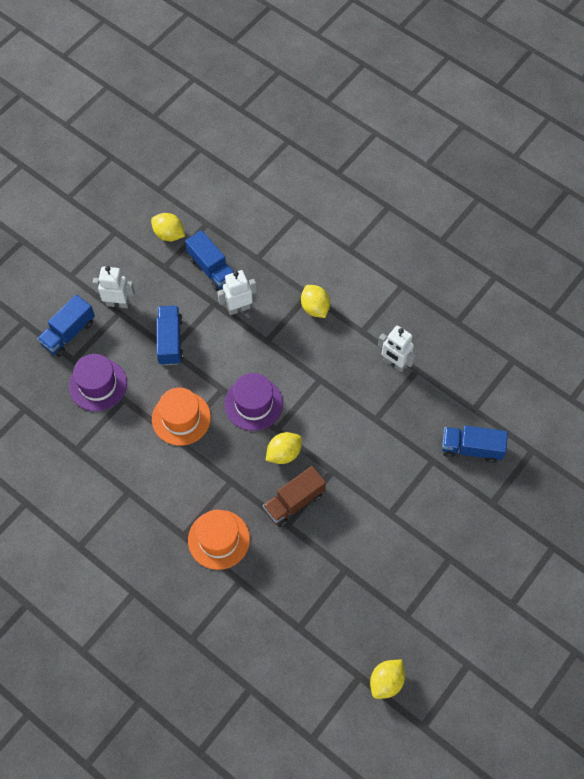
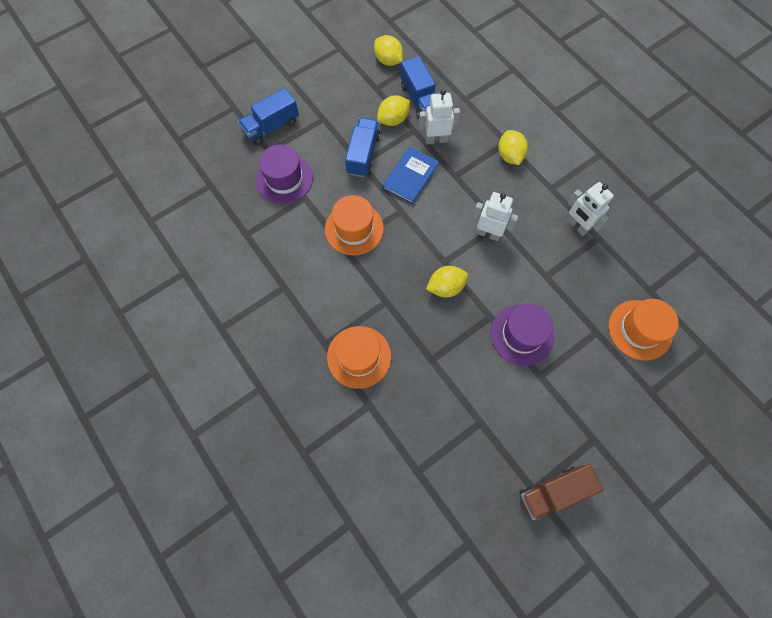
camera: 15 degrees right, 5 degrees up
(118, 303) = (324, 110): white robot -> white robot (488, 233)
(223, 352) = (410, 176): none -> blue book
(253, 403) = (428, 232): purple hat -> purple hat (522, 334)
(294, 502) = (444, 338): brown truck -> brown truck (553, 492)
(386, 682) = (497, 558): yellow lemon -> yellow lemon (393, 120)
(471, 448) = (640, 330): blue truck -> orange hat

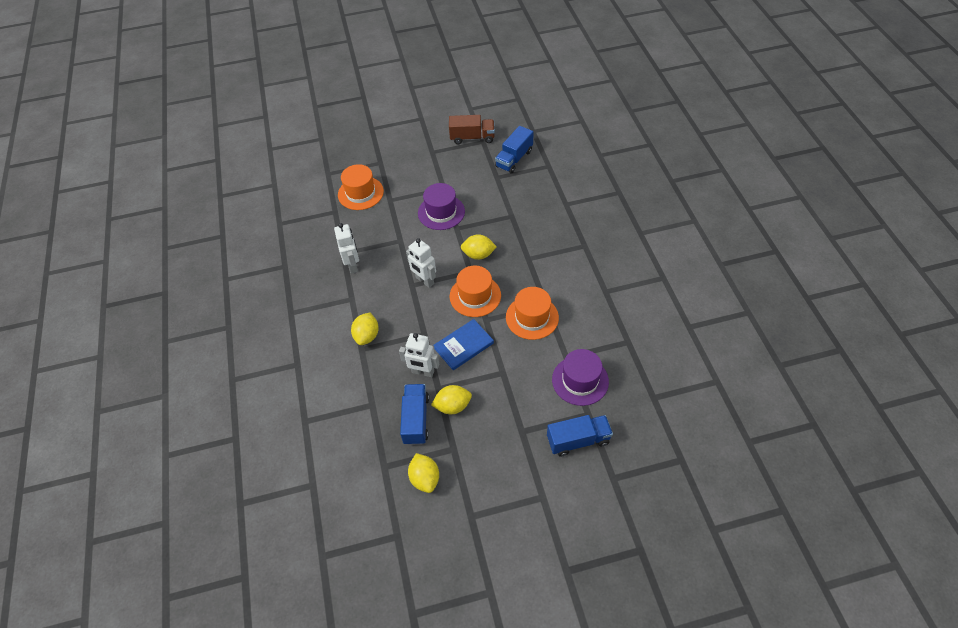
camera: 155 degrees left, 15 degrees down
(359, 357) = (562, 231): orange hat -> orange hat (475, 296)
(363, 155) = (497, 379): blue truck -> blue truck (514, 159)

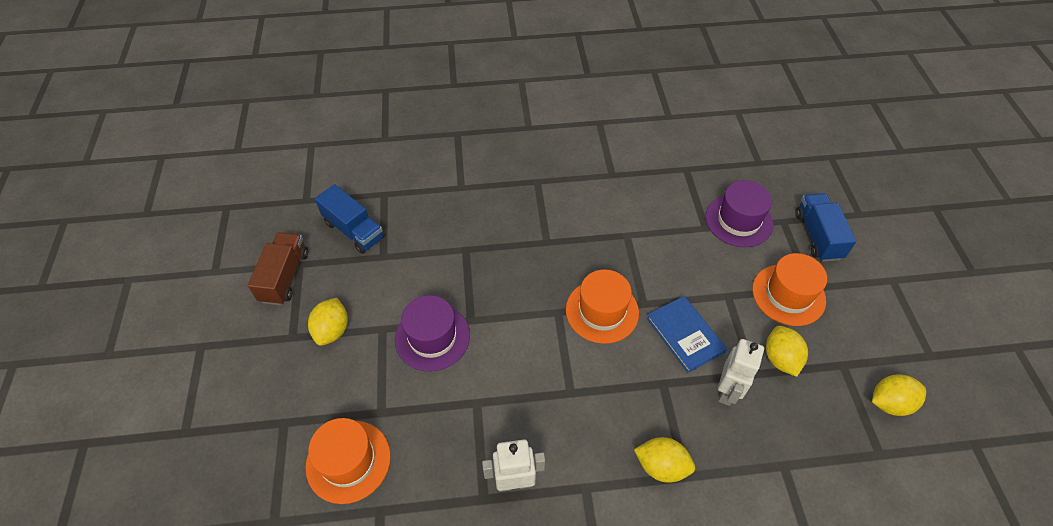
camera: 85 degrees left, 0 degrees up
(416, 419) = (804, 406): blue truck -> none
(424, 281) = (565, 374): white robot -> none
(478, 255) = (528, 298): yellow lemon -> yellow lemon (332, 330)
(532, 317) = (644, 252): orange hat -> orange hat (788, 294)

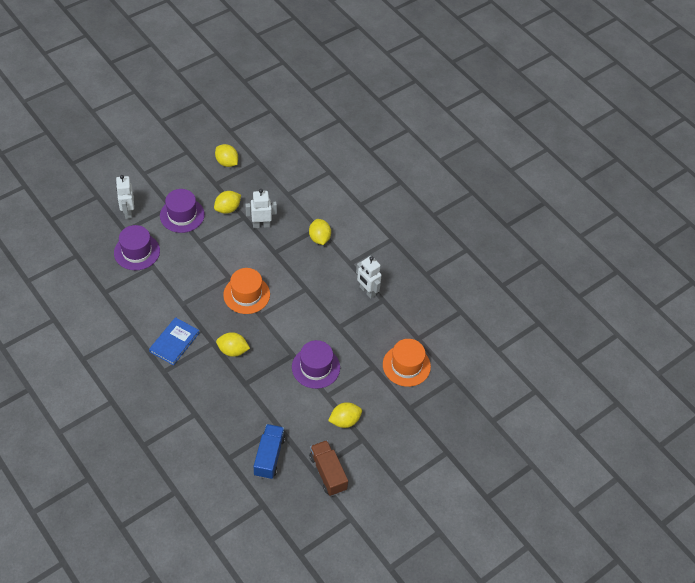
camera: 125 degrees left, 0 degrees up
(285, 277) = (328, 473): brown truck -> brown truck turned 90 degrees clockwise
(521, 257) = (233, 350): none -> yellow lemon
(685, 335) = (238, 252): blue book -> blue book (174, 342)
(788, 294) = (182, 215): orange hat -> purple hat
(817, 236) = (128, 212): blue truck -> white robot

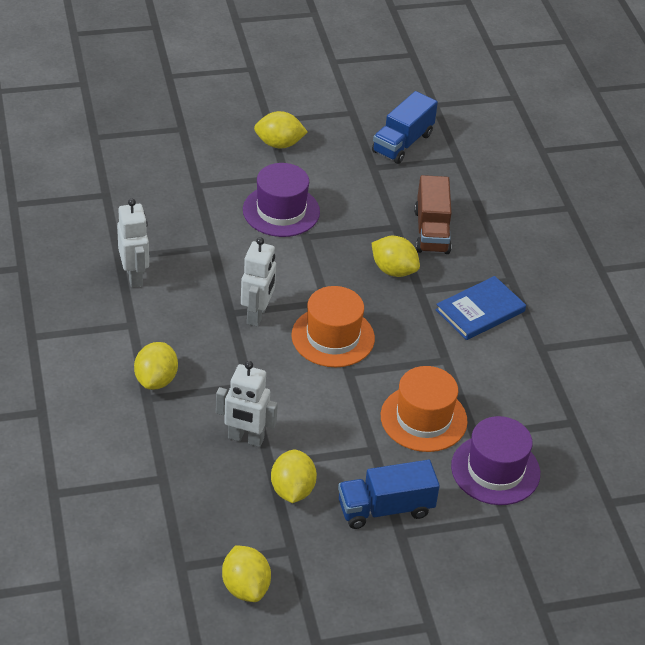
camera: 155 degrees left, 10 degrees down
(128, 212) = (488, 552): white robot -> white robot (257, 315)
(182, 215) = (385, 508): purple hat -> blue truck
(228, 209) = (292, 490): yellow lemon -> yellow lemon turned 75 degrees counterclockwise
(328, 473) = (335, 105): brown truck -> brown truck (431, 231)
(406, 365) = (149, 171): orange hat -> orange hat (423, 418)

